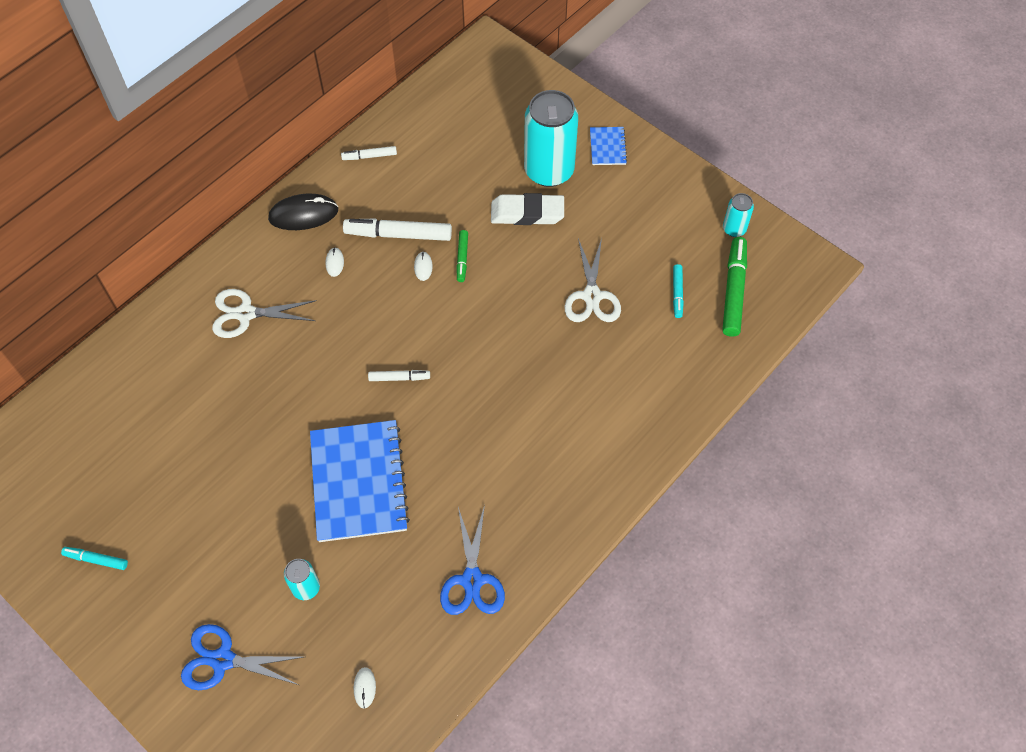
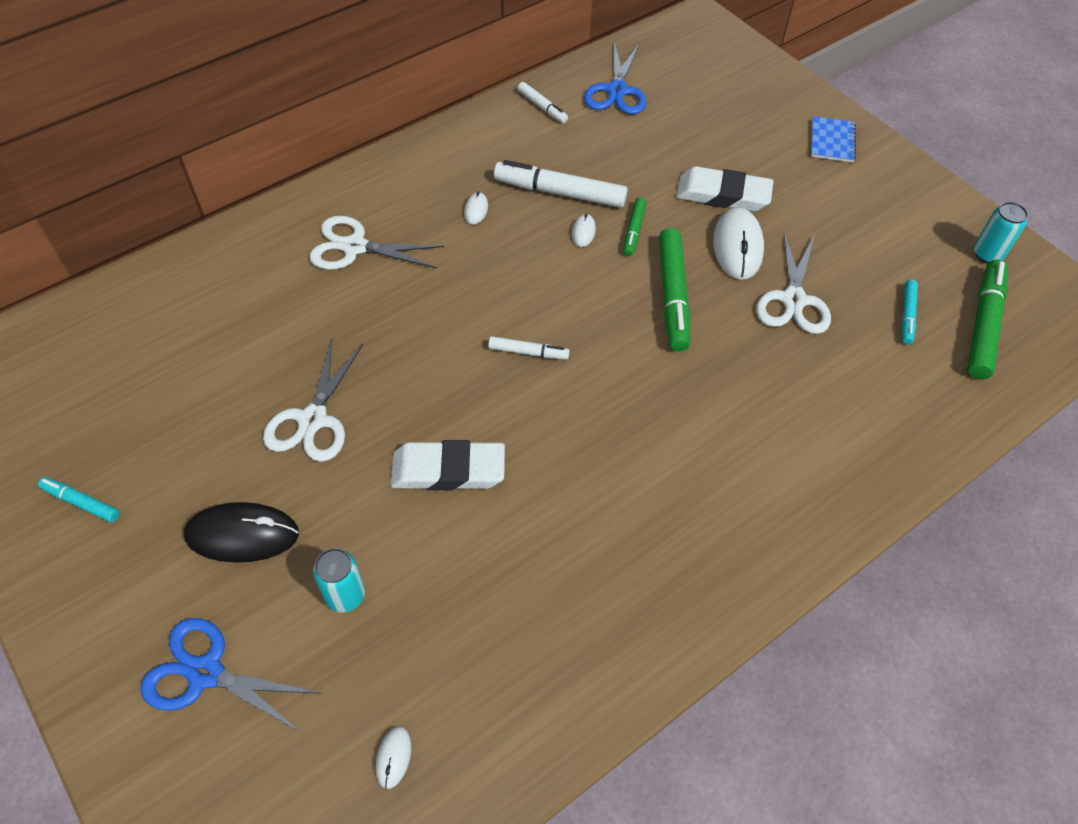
camera: 10 degrees right, 5 degrees down
(249, 463) = (312, 420): none -> white scissors
(303, 214) = (451, 153): black mouse -> black mouse (242, 535)
(358, 482) = (448, 470): blue notebook -> white eraser
(369, 156) = (542, 107): white marker -> white marker turned 135 degrees counterclockwise
(472, 580) = (577, 633): blue scissors -> blue scissors (616, 91)
(500, 310) = (672, 296): none -> green marker
(544, 257) = (737, 246): none -> white mouse
(549, 171) = (756, 154): turquoise can -> none

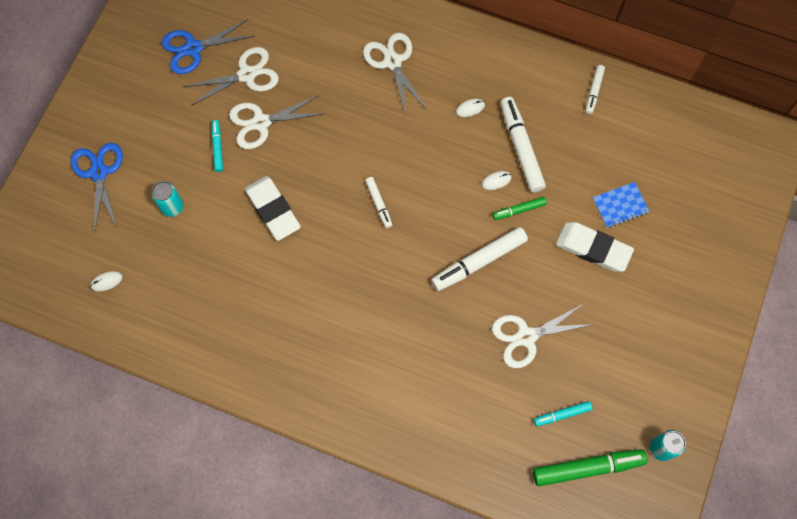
camera: 60 degrees right, 15 degrees up
(81, 503) = (148, 53): turquoise marker -> turquoise marker (217, 147)
(230, 400) = (247, 75): none -> white scissors
(242, 535) = (175, 137): black mouse -> none
(616, 91) = (647, 128): blue scissors -> blue scissors (193, 48)
(672, 296) = (479, 261): green marker -> white marker
(723, 194) = (593, 248): white eraser -> white eraser turned 45 degrees counterclockwise
(737, 246) = (550, 280): white mouse -> none
(832, 141) = (704, 296): blue notebook -> blue notebook (620, 205)

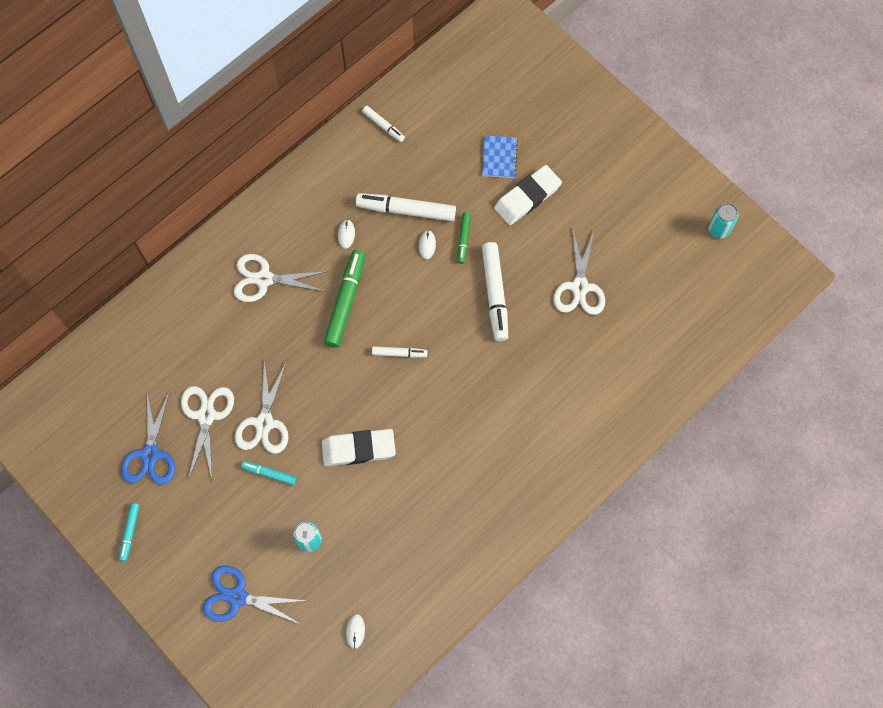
camera: 65 degrees left, 0 degrees up
(562, 414) = (658, 291): turquoise marker -> turquoise marker (130, 532)
(587, 468) = (710, 292): green marker -> green marker (345, 301)

